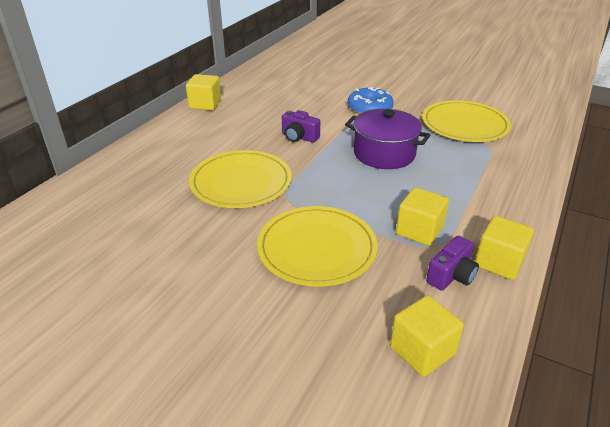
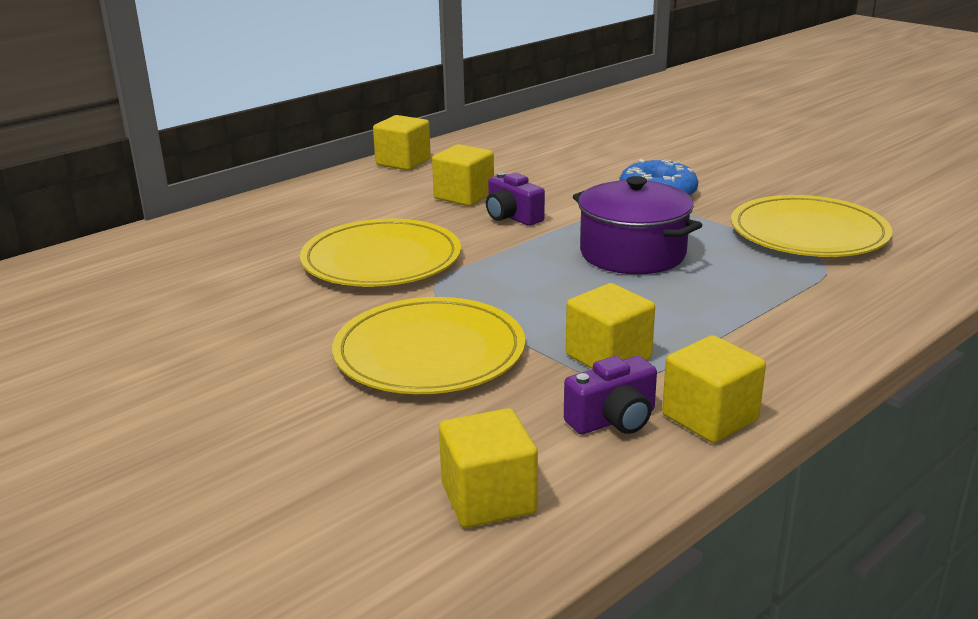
camera: 20 degrees right, 10 degrees down
(260, 125) = (464, 196): none -> yellow cube

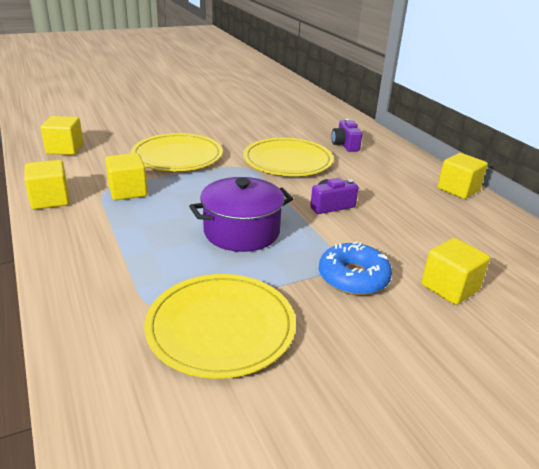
camera: 105 degrees right, 5 degrees up
(464, 196) = (378, 198): yellow cube -> yellow cube (449, 287)
(613, 420) = (78, 179): purple camera -> purple camera (345, 145)

